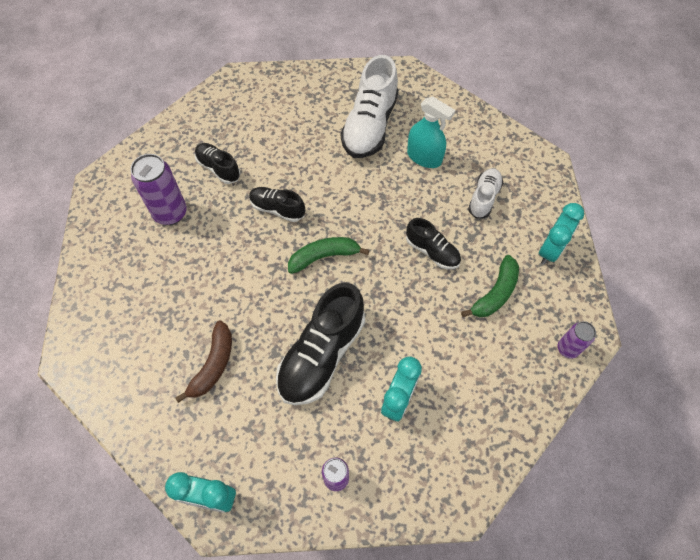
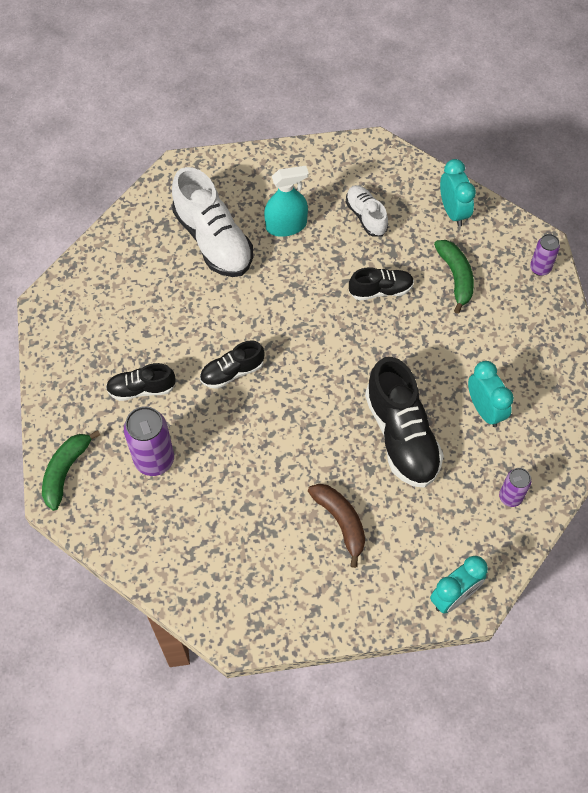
camera: 50 degrees left, 0 degrees up
(323, 257) = (313, 371): green banana -> green banana (65, 471)

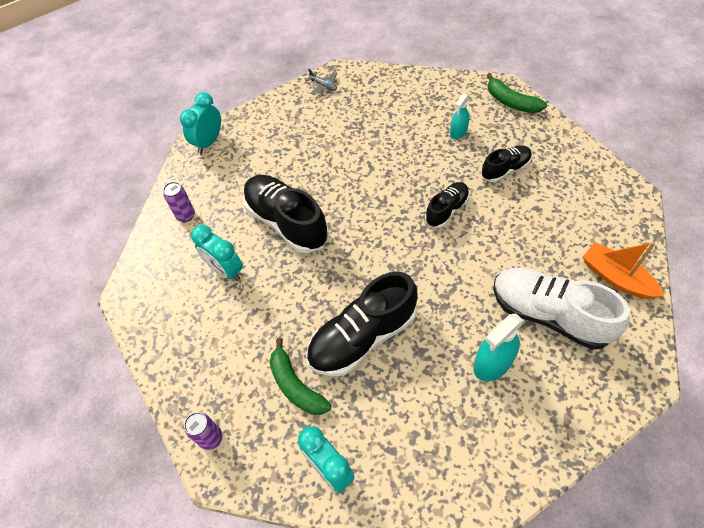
camera: 160 degrees right, 5 degrees down
(65, 471) = (511, 102): green banana -> green banana turned 135 degrees clockwise
(133, 243) = (616, 278): none -> orange boat
(154, 460) = (458, 132): purple can -> turquoise spray bottle
(269, 620) = (323, 86): none -> grey plane
(341, 521) = (305, 151): brown banana -> none
(366, 216) = (420, 415): white shoe -> none
(380, 290) = (363, 337): black shoe -> black shoe, size x1.82

